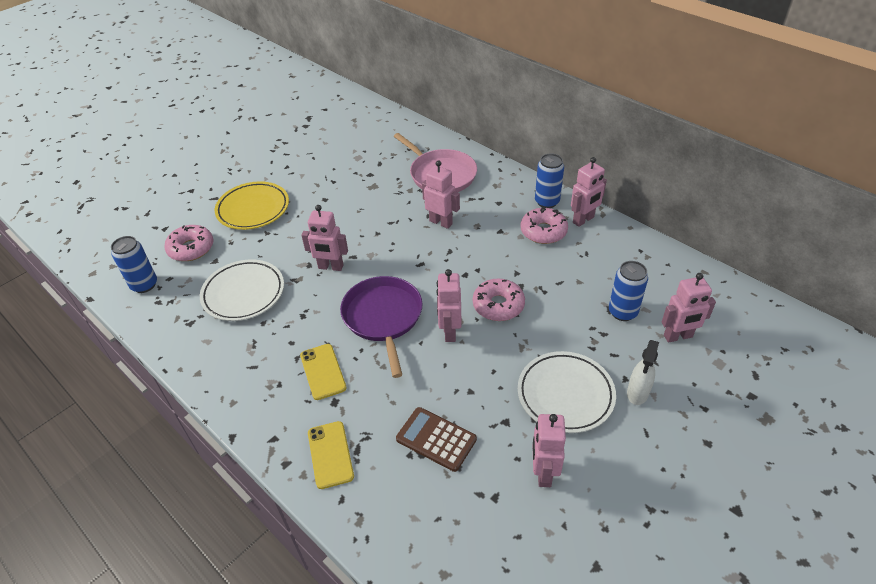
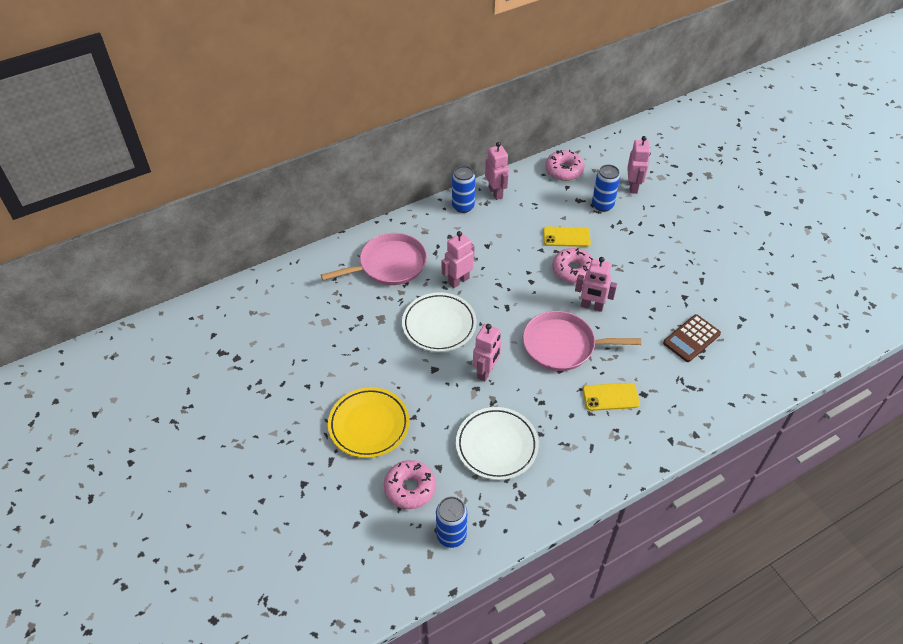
camera: 75 degrees left, 5 degrees up
(330, 454) = (692, 404): yellow phone -> yellow phone (566, 237)
(383, 317) = (563, 345): purple pan -> pink pan
(543, 231) = (499, 220): pink donut -> pink donut (564, 170)
(543, 472) = (728, 289): pink robot -> none
(565, 394) = (668, 259): white plate -> white plate (439, 325)
(637, 393) = (676, 223): white spray bottle -> none

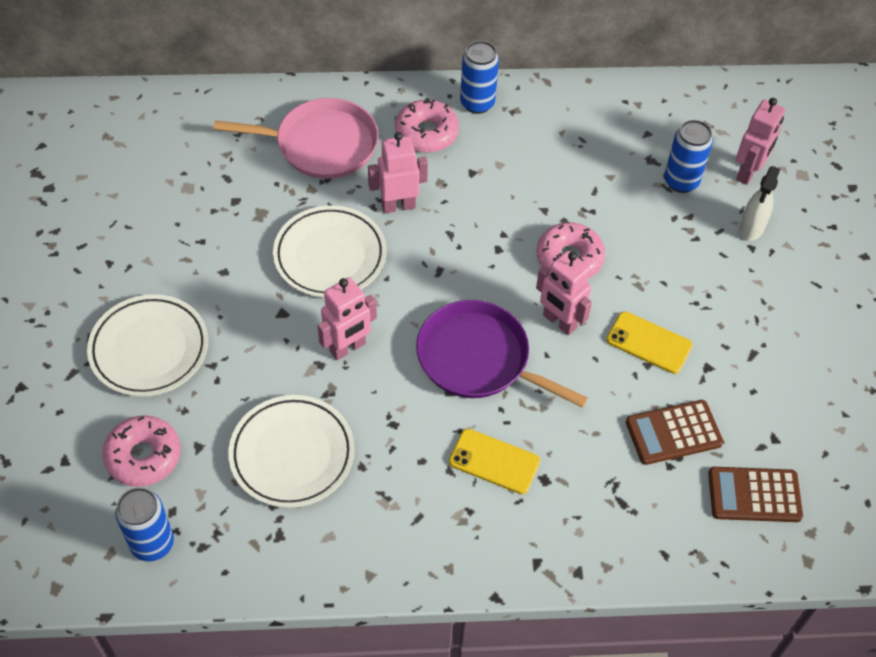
camera: 25 degrees right, 5 degrees up
(369, 425) = (149, 349): yellow plate -> white plate
(496, 192) = (537, 101): pink robot -> none
(563, 345) = (478, 359): pink pan -> purple pan
(564, 170) = (660, 107): pink donut -> pink donut (426, 133)
(566, 237) = (594, 206): yellow phone -> yellow phone (649, 343)
(655, 215) = (751, 228): none -> white spray bottle
(753, 352) = (754, 495): none -> brown calculator

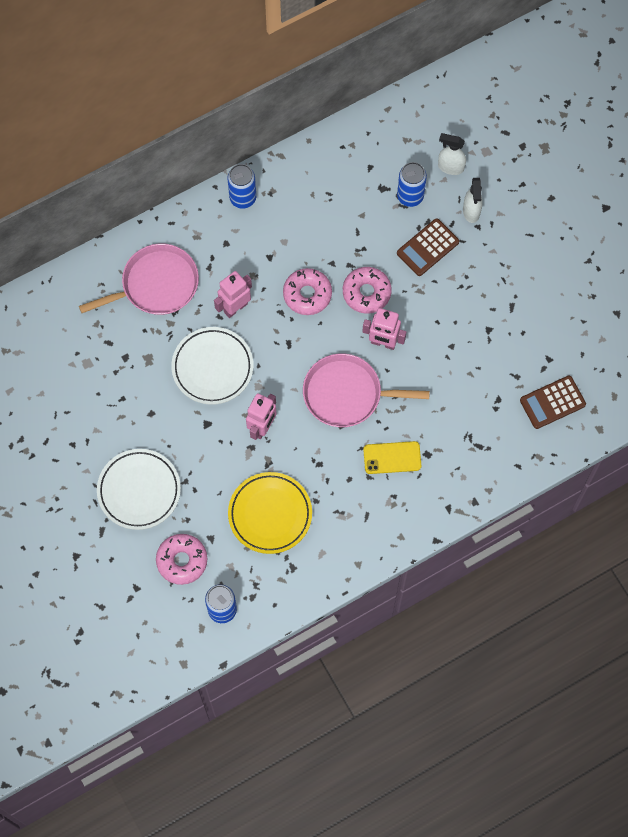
camera: 25 degrees left, 15 degrees up
(292, 454) = (270, 514): white plate -> yellow plate
(426, 133) = (222, 240): pink donut -> pink donut (307, 294)
(478, 359) = (347, 394): purple pan -> pink pan
(649, 343) = (445, 330): yellow phone -> none
(673, 433) = (488, 385): brown calculator -> brown calculator (427, 247)
(748, 172) = (450, 167): pink robot -> white spray bottle

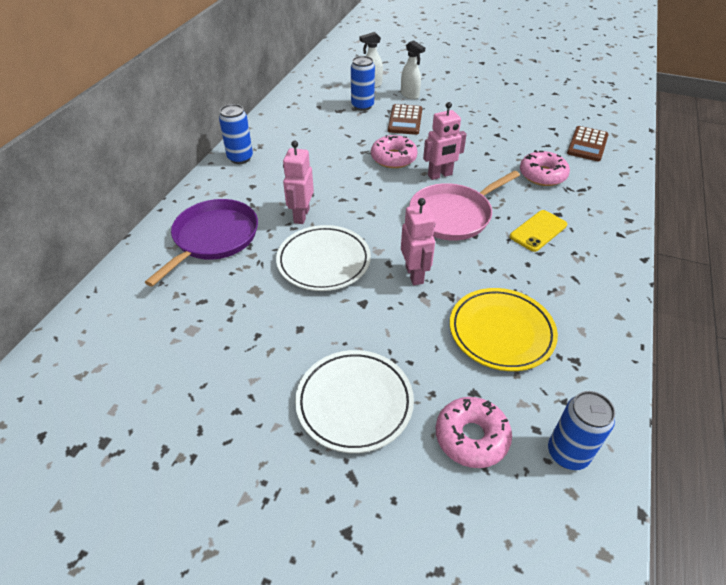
camera: 40 degrees left, 25 degrees down
(156, 285) = (213, 238): pink pan -> purple pan
(307, 294) = (351, 180): pink donut -> pink donut (542, 175)

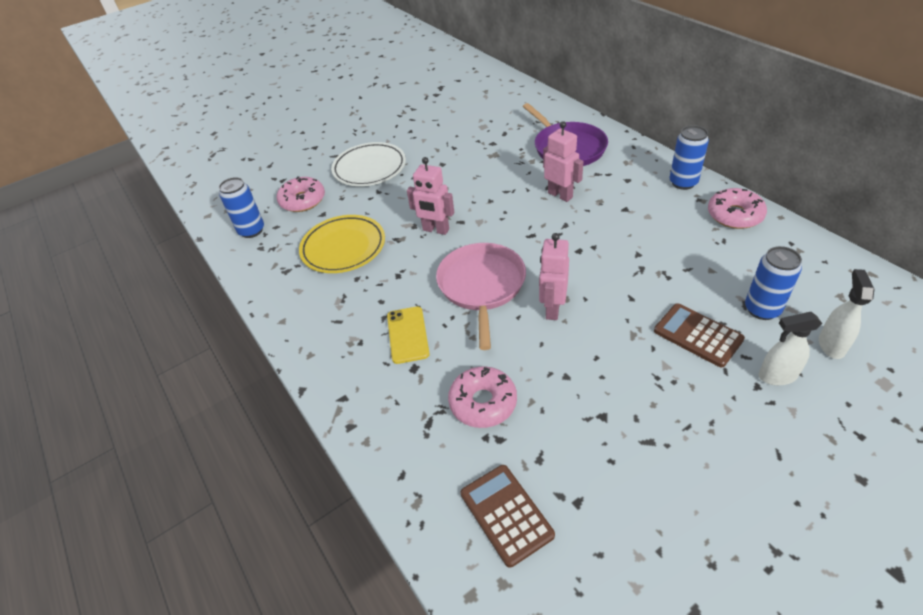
camera: 130 degrees right, 0 degrees up
(323, 261) = (493, 190): white plate -> none
(393, 158) = (612, 286): pink donut -> pink donut (734, 215)

